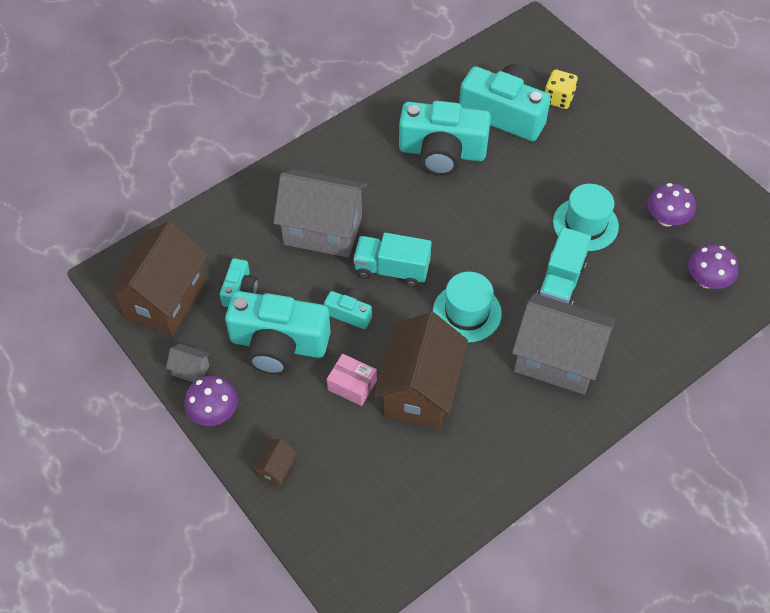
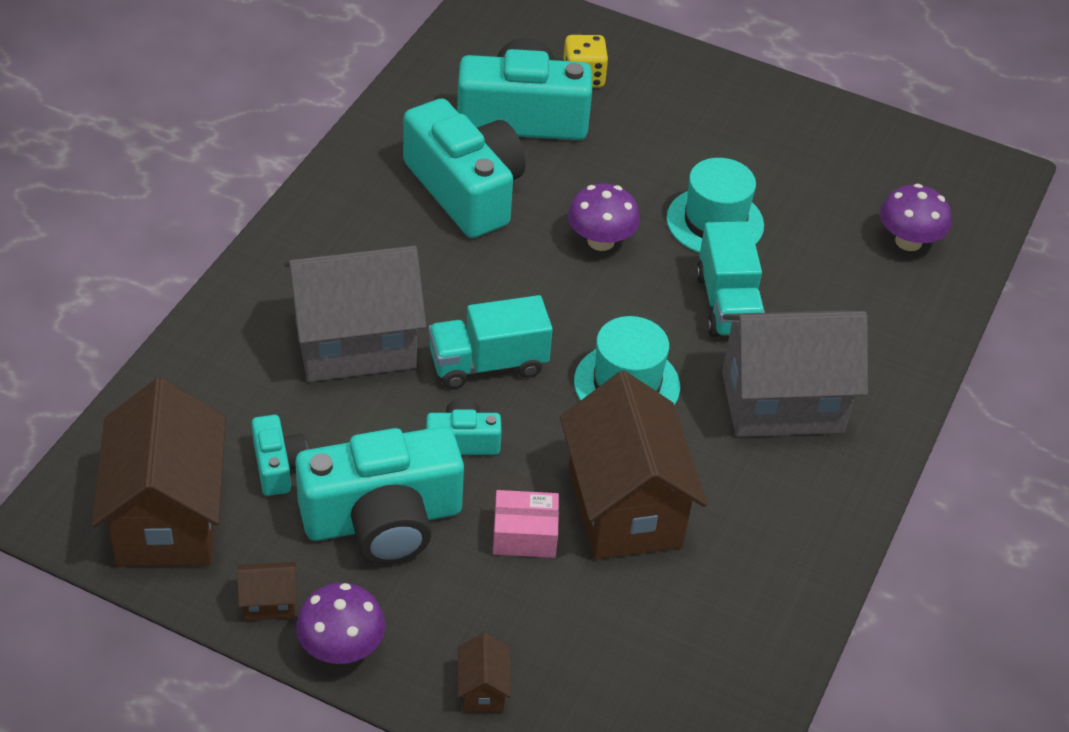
camera: 30 degrees left, 10 degrees down
(191, 370) = (269, 603): grey house -> brown house
(442, 152) = (465, 190): turquoise camera -> turquoise camera turned 105 degrees counterclockwise
(666, 219) = (813, 183): purple mushroom -> purple mushroom (601, 241)

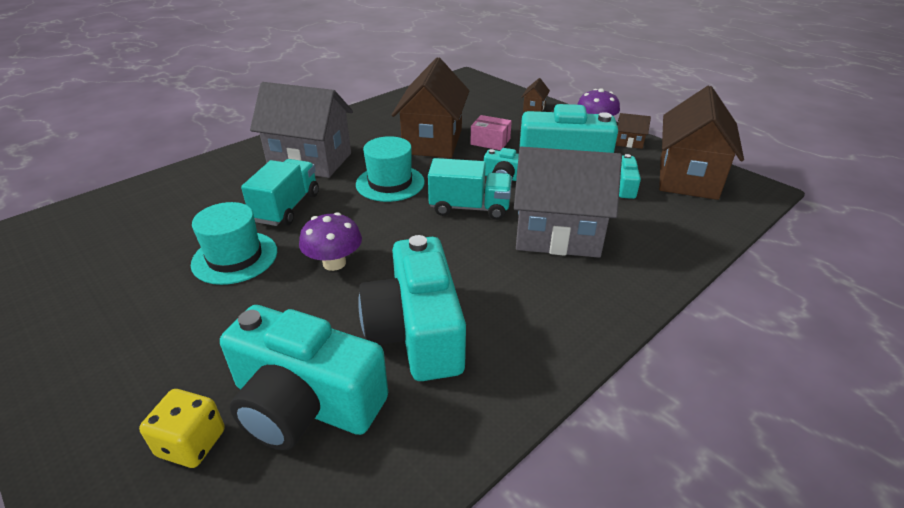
camera: 155 degrees left, 10 degrees down
(908, 241) = (122, 217): purple mushroom -> none

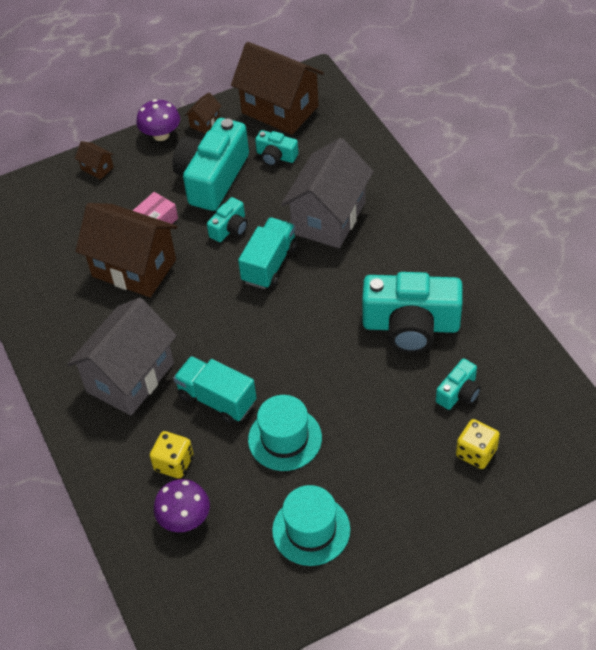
camera: 70 degrees left, 15 degrees up
(212, 198) = (174, 463): none -> yellow dice
(305, 403) = (459, 393): turquoise camera -> turquoise camera, size x0.48
(334, 263) = (316, 368): purple mushroom -> purple mushroom (185, 519)
(390, 183) = (204, 315): turquoise hat -> turquoise hat (311, 530)

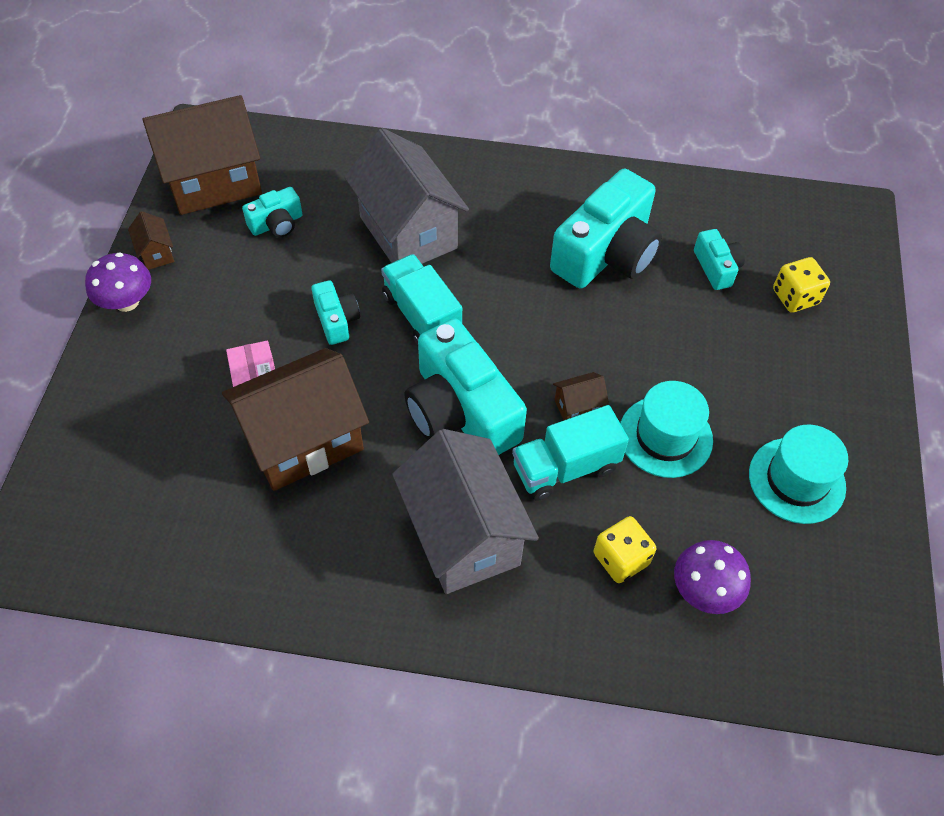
camera: 60 degrees left, 5 degrees up
(97, 168) = (107, 391): brown house -> brown house (577, 407)
(212, 178) = (246, 293): turquoise camera -> turquoise camera (461, 411)

